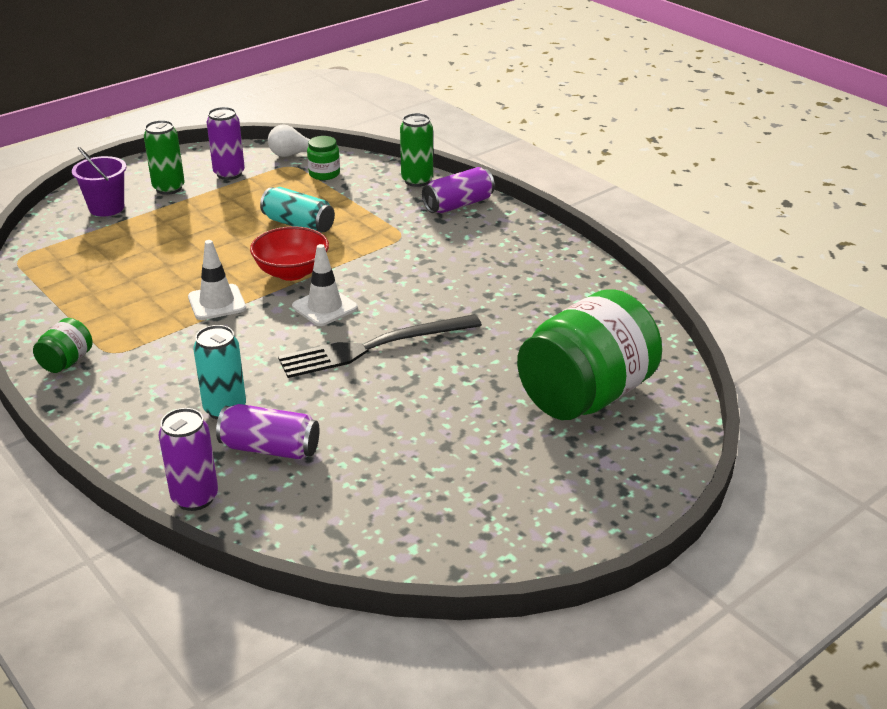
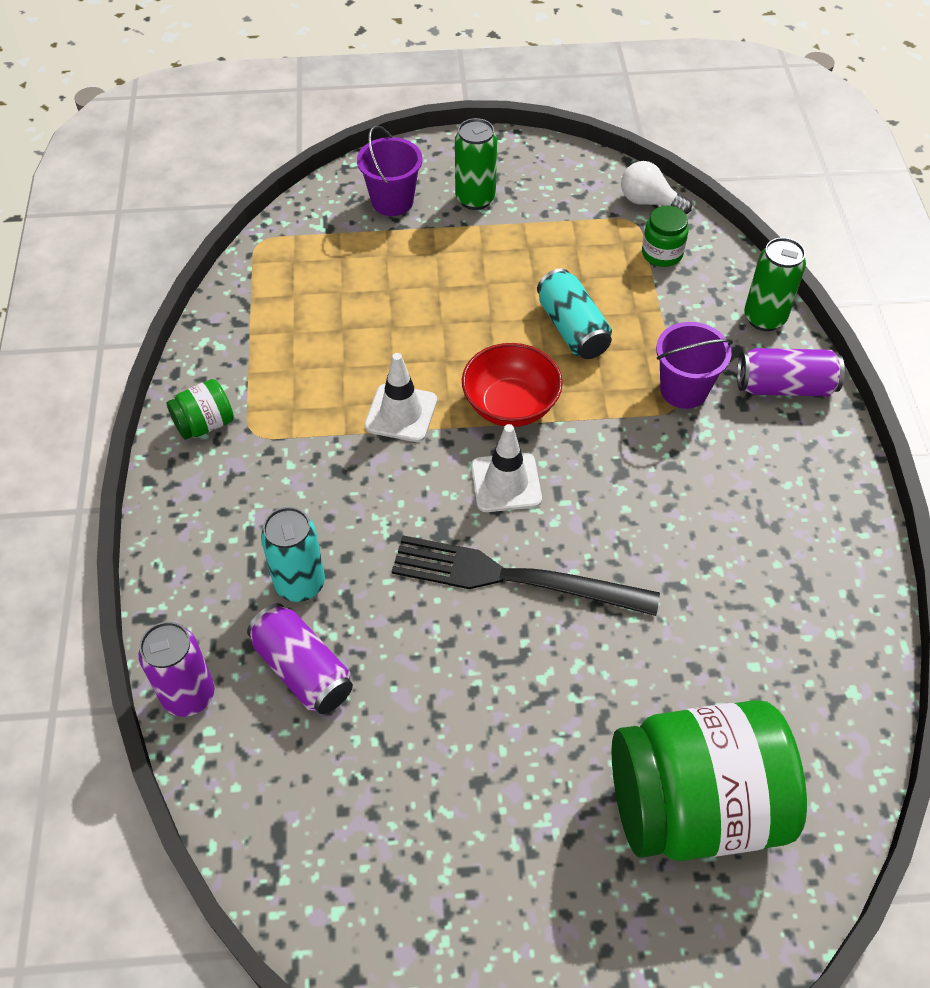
camera: 35 degrees right, 20 degrees up
(229, 174) = (555, 204): purple can -> none
(398, 226) = (683, 390): none -> purple bucket

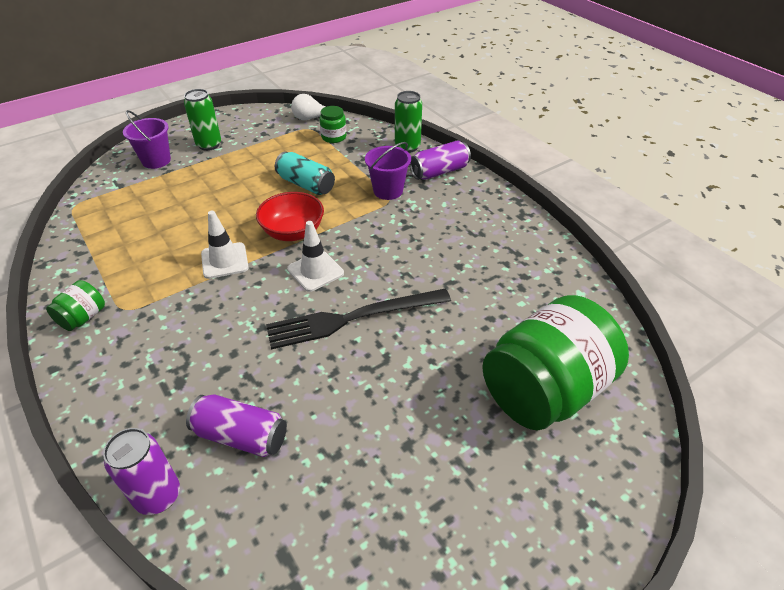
camera: 30 degrees left, 10 degrees down
(300, 584) = (208, 383): turquoise can -> none

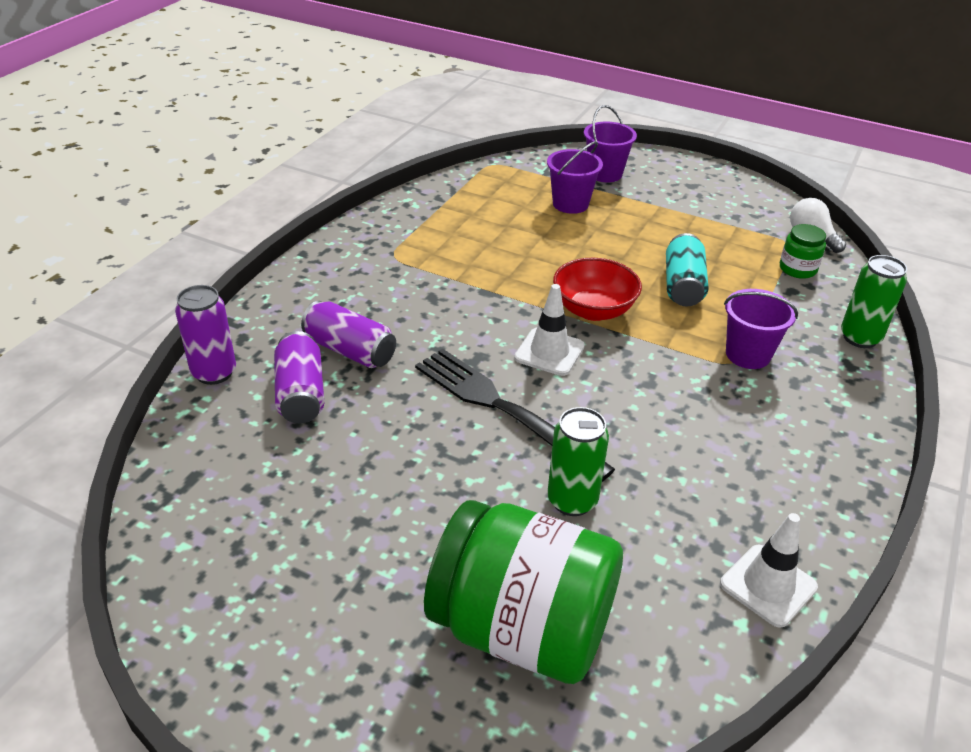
camera: 60 degrees right, 5 degrees down
(83, 317) = (367, 239): green jar -> none
(171, 191) = (570, 204): none -> purple bucket
(209, 145) = (669, 191): green can -> green can (572, 500)
(224, 261) = (506, 283): white traffic cone -> white traffic cone (768, 585)
(439, 171) = (844, 387): purple can -> purple can (350, 350)

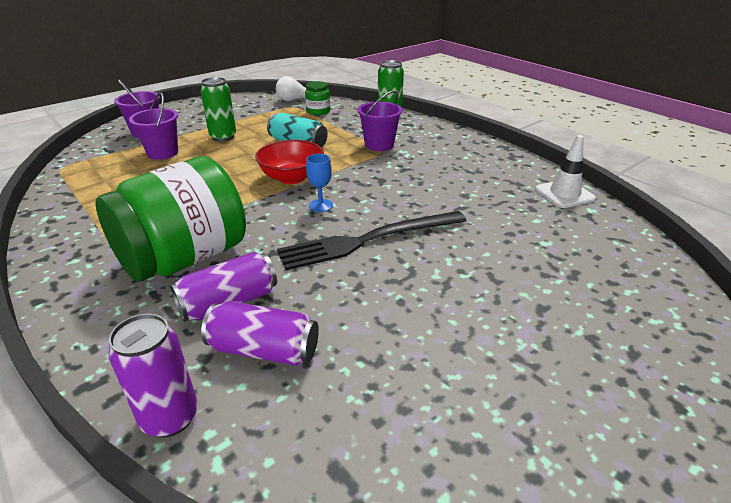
camera: 65 degrees left, 5 degrees down
(522, 629) = (588, 289): green jar -> green jar (185, 258)
(549, 352) = (321, 205): white traffic cone -> blue goblet
(572, 500) = (475, 237): green can -> green can (223, 137)

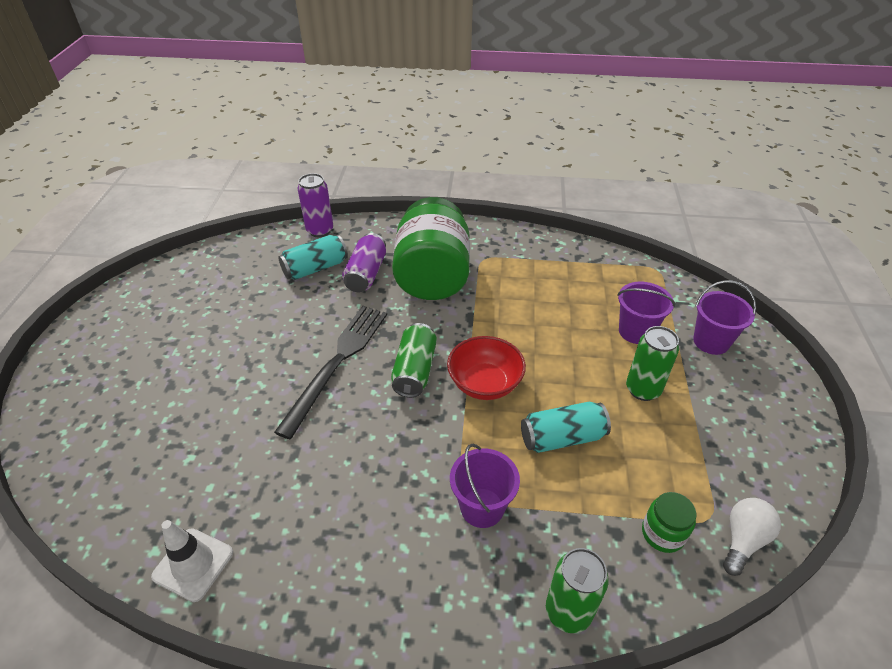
camera: 135 degrees right, 10 degrees up
(264, 350) = (315, 268): purple can -> turquoise can
(321, 205) = (414, 370): blue goblet -> green can

